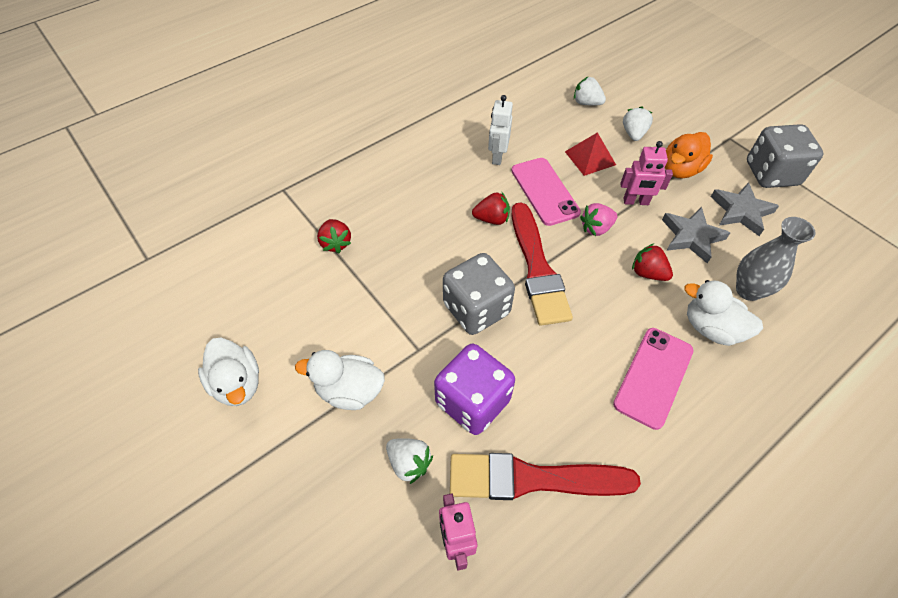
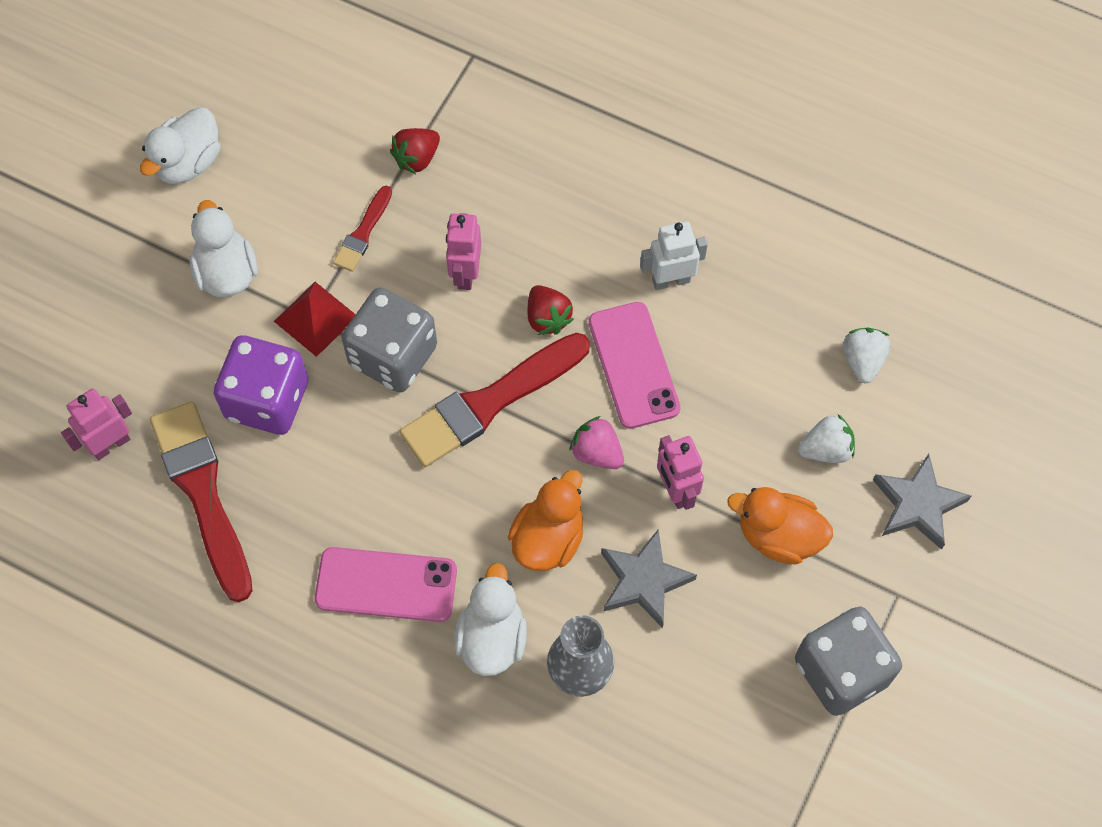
camera: 65 degrees right, 10 degrees up
(372, 292) = (363, 233): none -> red brush
(409, 463) = (171, 367): white strawberry -> none
(437, 248) = (465, 273): none -> pink robot
(544, 191) = (633, 365): pink phone -> pink phone turned 60 degrees counterclockwise
(590, 158) = (735, 403): red pyramid -> red pyramid (315, 318)
(647, 273) = (548, 539): red strawberry -> orange duck
(741, 211) = (731, 639): grey star -> grey star (917, 504)

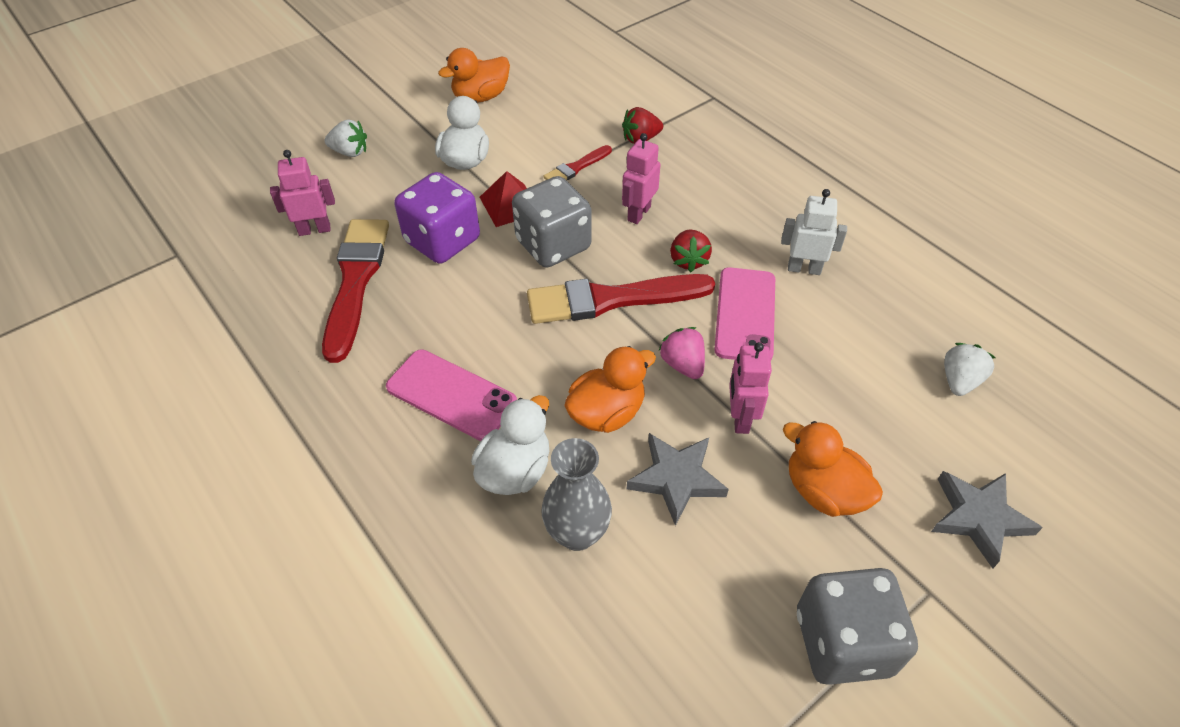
camera: 25 degrees right, 15 degrees down
(188, 163) = (481, 97): white duck -> orange duck
(825, 449) = (898, 437): white strawberry -> white strawberry (350, 152)

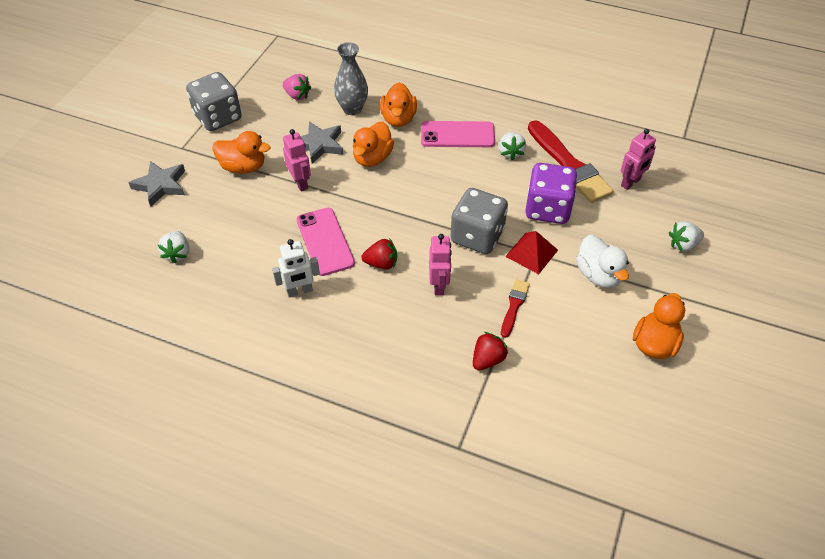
camera: 150 degrees right, 0 degrees up
(408, 331) = (510, 153): none -> white strawberry
(515, 470) = (398, 119): white duck -> orange duck
(611, 299) = (413, 216): red brush -> none
(683, 364) = (346, 197): pink strawberry -> pink strawberry (297, 95)
(688, 260) = (381, 263): red strawberry -> red strawberry turned 120 degrees clockwise

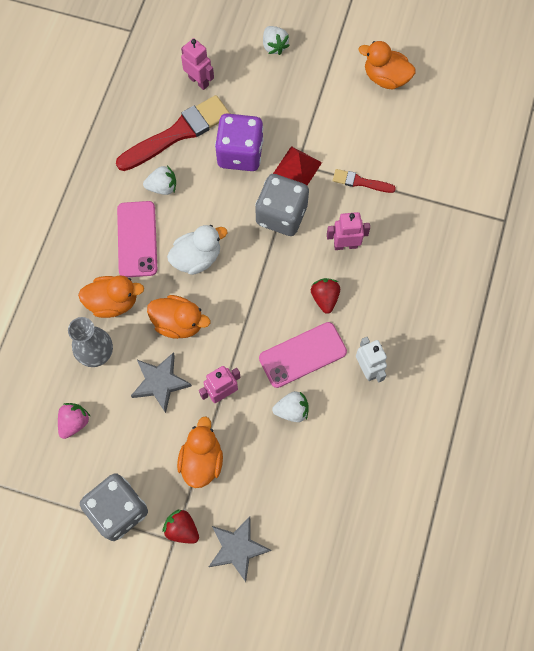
camera: 95 degrees left, 20 degrees up
(177, 253) = (334, 501): white strawberry -> white strawberry (292, 410)
(487, 359) = (420, 202): red strawberry -> red strawberry (182, 529)
(598, 275) = (317, 114): white duck -> white duck (197, 258)

